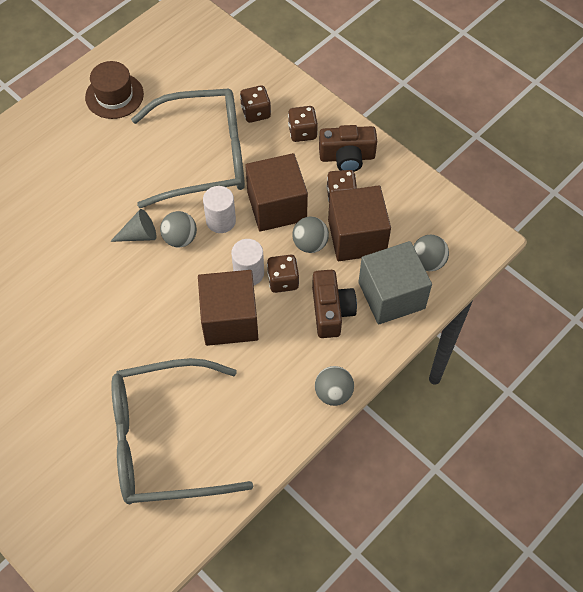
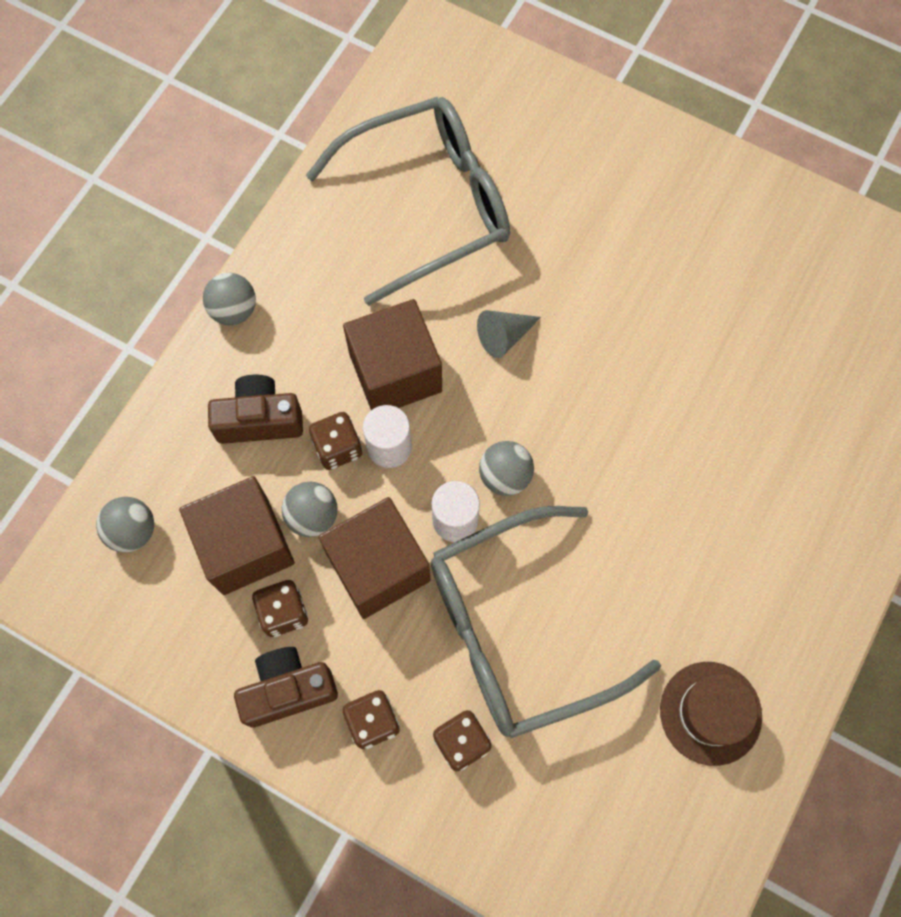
camera: 165 degrees right, 10 degrees up
(139, 235) = (566, 466): grey cone -> grey cone (504, 336)
(331, 311) = (259, 419): brown camera -> brown camera turned 105 degrees clockwise
(391, 295) = (179, 464): grey cube -> none

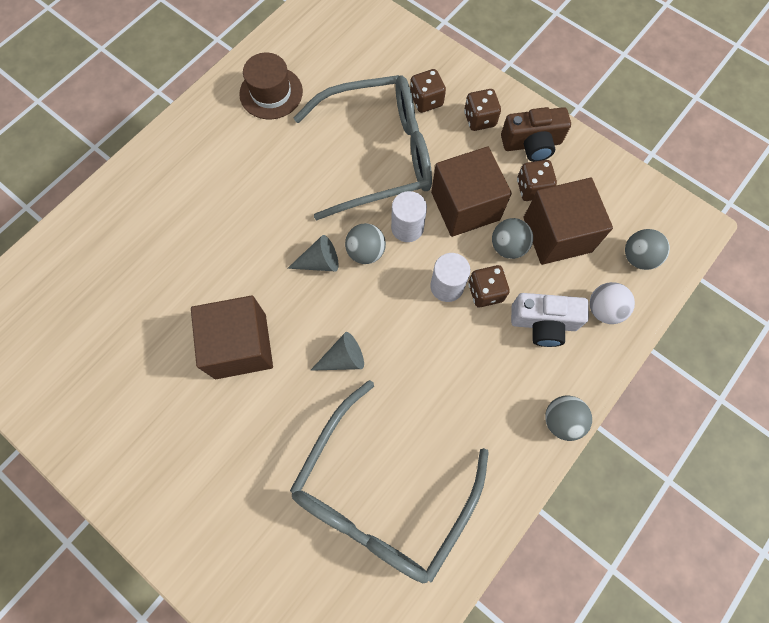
camera: 170 degrees left, 0 degrees up
(181, 450) = (604, 309): none -> white ball
(259, 419) = (543, 323): brown camera -> white camera
(395, 373) = (434, 343): brown cube -> brown cube (240, 346)
(430, 204) = (381, 495): grey glasses -> grey glasses turned 45 degrees counterclockwise
(563, 451) = (319, 262): none -> grey cone

